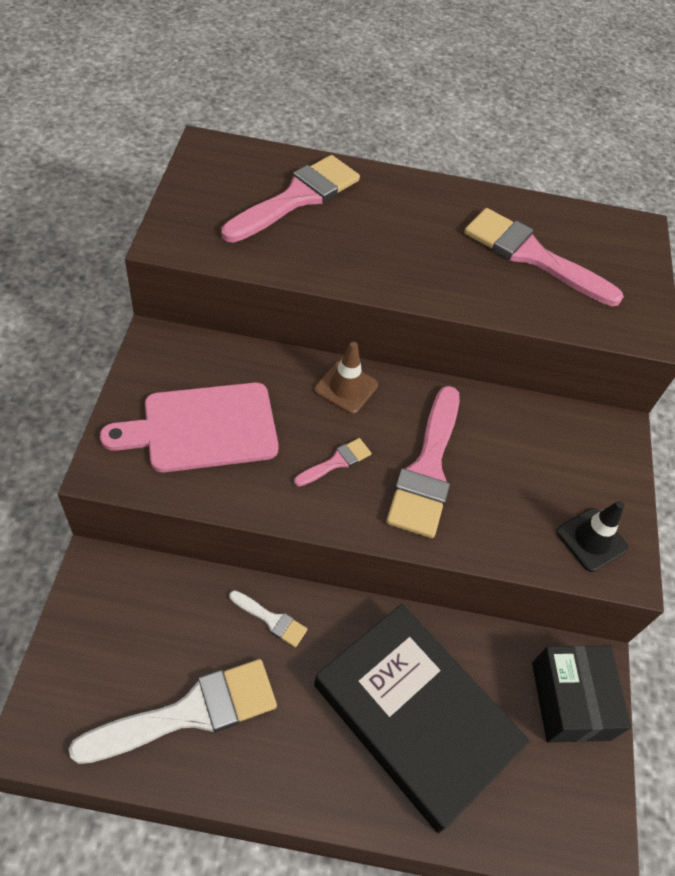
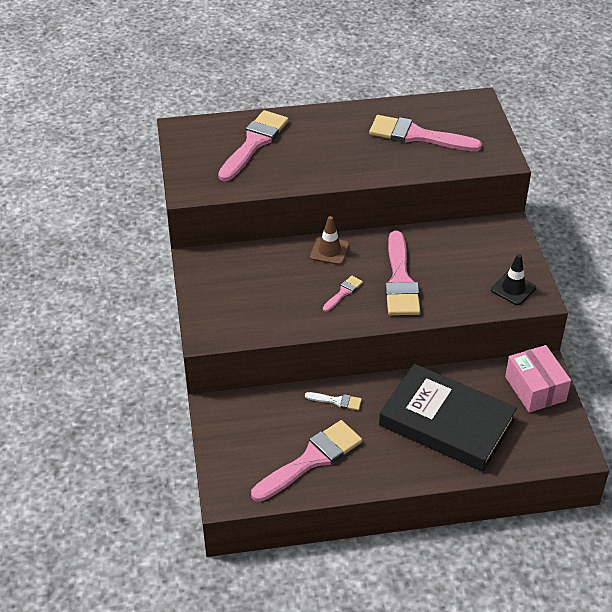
camera: 10 degrees left, 10 degrees down
(189, 712) = (311, 459): white brush -> pink brush
(202, 428) = (252, 298): pink cutting board -> none
(570, 700) = (535, 389): black box -> pink box

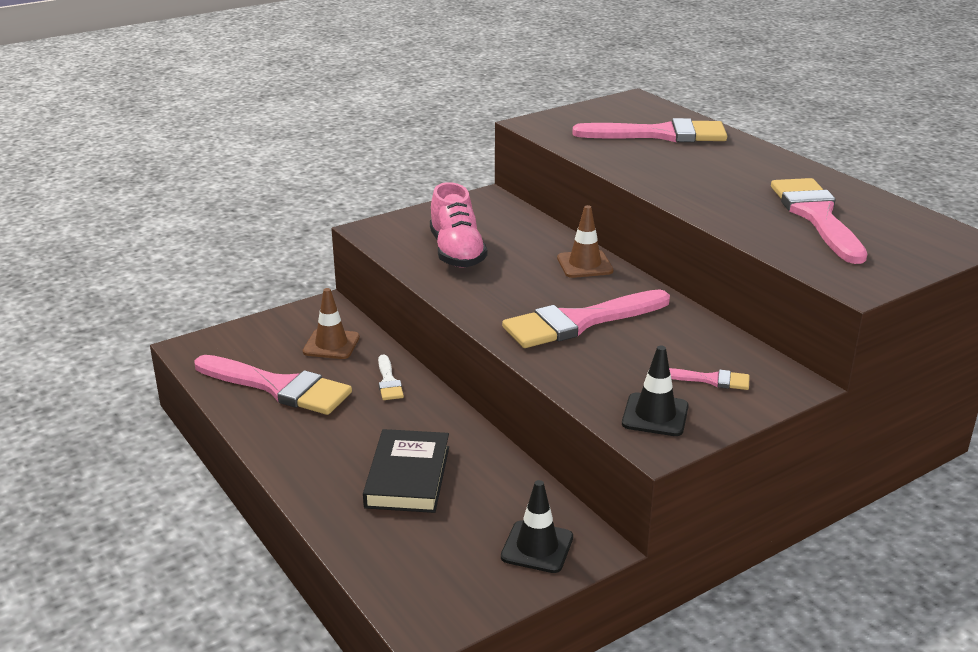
camera: 65 degrees right, 15 degrees down
(271, 417) = (331, 344): none -> brown traffic cone
(273, 303) = (456, 252): none -> pink shoe
(343, 292) = (517, 289): pink brush -> pink brush (710, 380)
(446, 422) = (408, 476): black book -> black book, size x0.59
(535, 389) = (537, 547): pink box -> black traffic cone

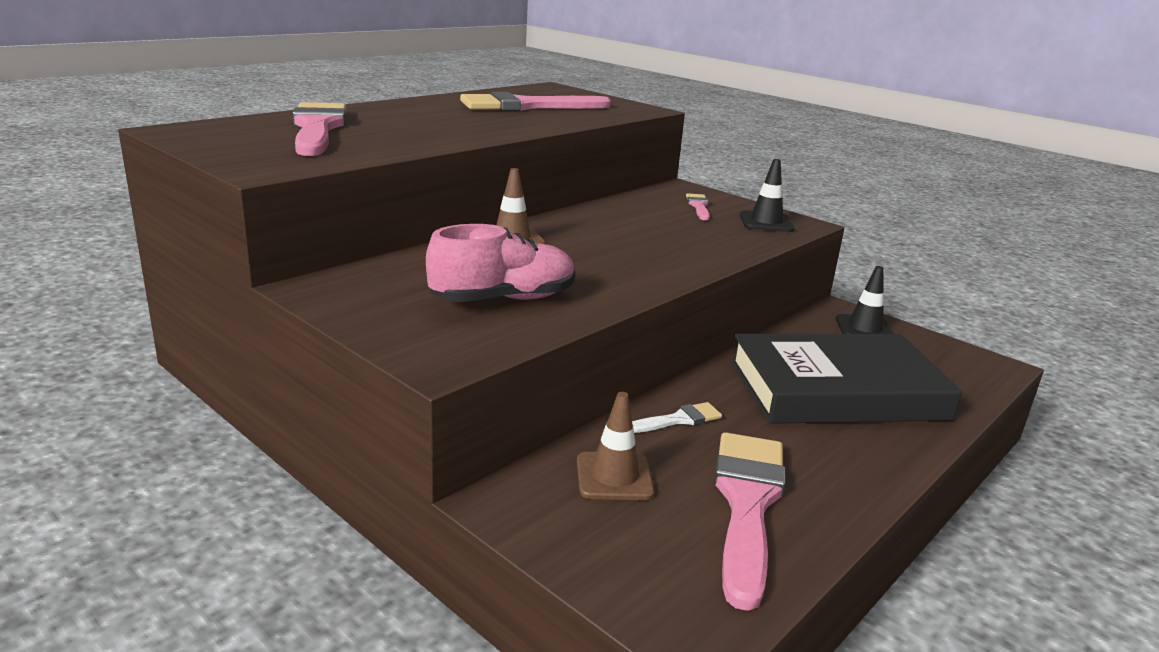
camera: 105 degrees left, 5 degrees down
(408, 476) = (836, 390): black book -> black book, size x1.70
(579, 322) = (639, 242): pink brush -> none

